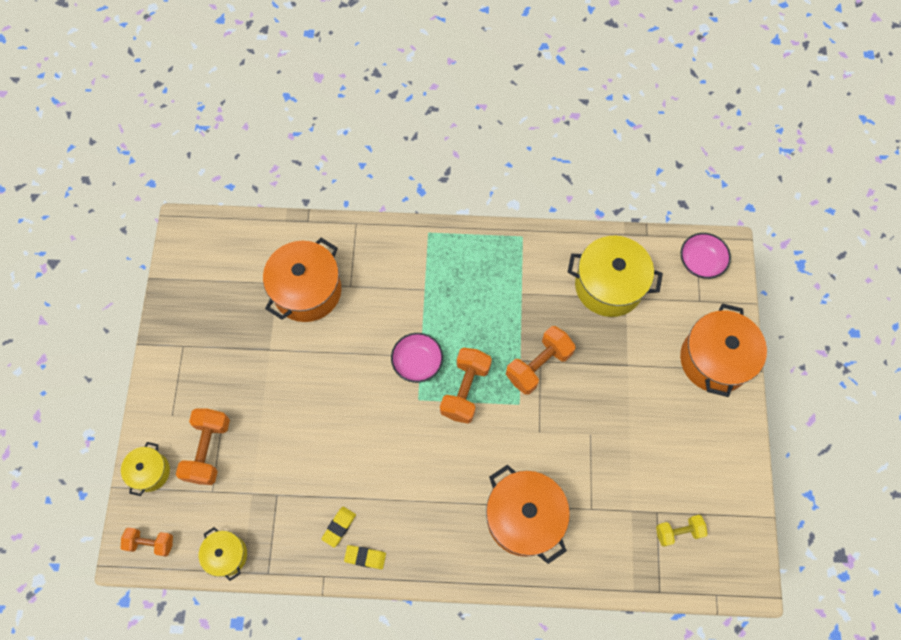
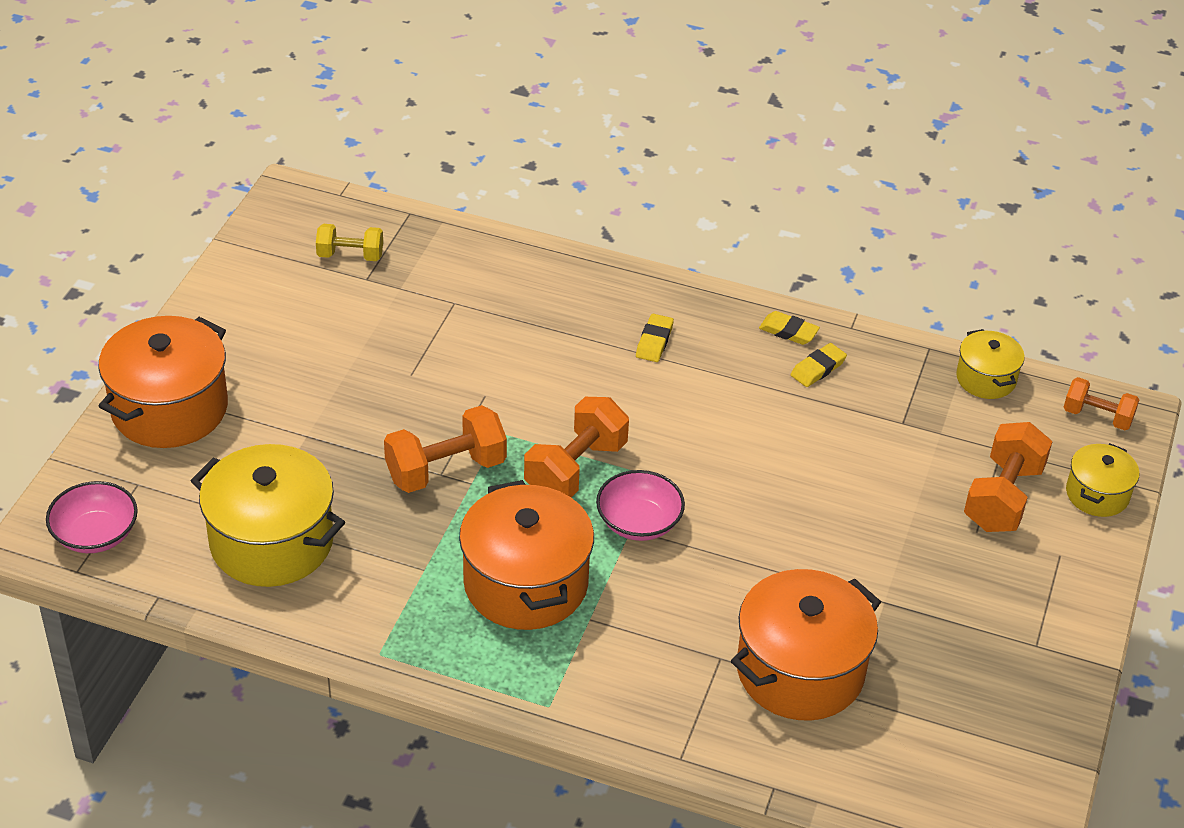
camera: 165 degrees left, 25 degrees down
(450, 516) = (654, 341): none -> yellow eraser
(524, 518) = (552, 316): orange pot -> orange pot (526, 583)

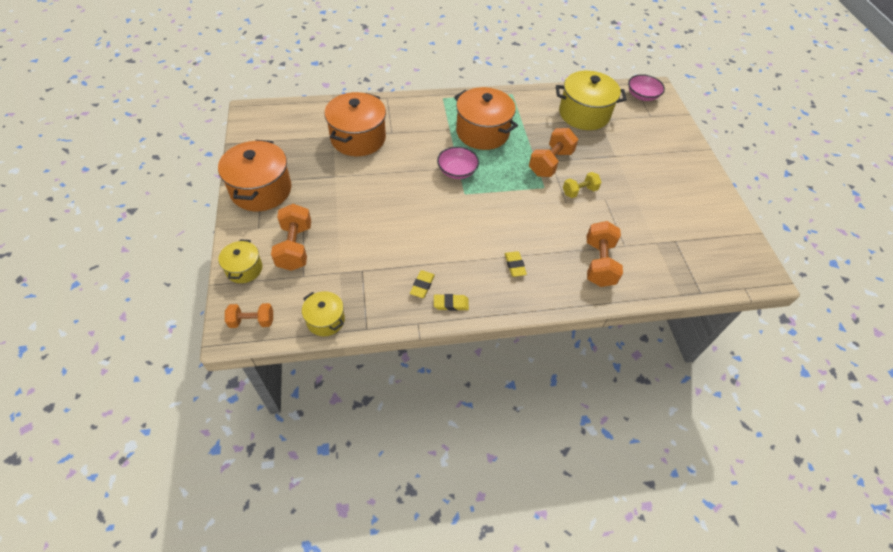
camera: 150 degrees right, 10 degrees up
(170, 408) = (675, 146): orange pot -> orange pot (261, 190)
(350, 255) = (697, 251): yellow dumbbell -> yellow dumbbell (579, 191)
(575, 469) = (500, 183): orange dumbbell -> orange dumbbell (599, 263)

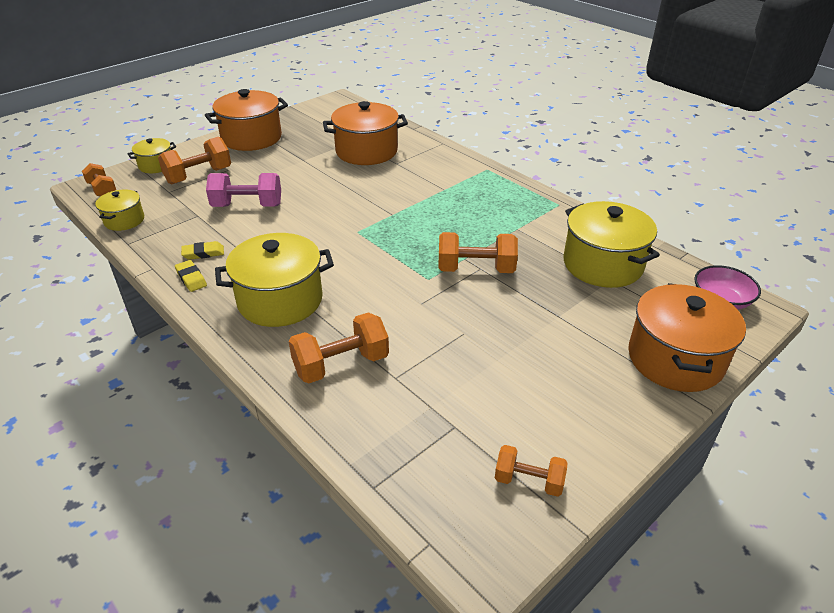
camera: 60 degrees right, 15 degrees down
(375, 235) = (247, 206): none -> pink dumbbell
(457, 171) = (385, 215): pink bowl -> none
(482, 132) = (466, 209): orange pot -> orange pot (675, 359)
(514, 265) = (280, 300): yellow eraser -> yellow pot
(579, 191) = (453, 307): yellow dumbbell -> none
(724, 233) = (528, 481): none -> orange dumbbell

